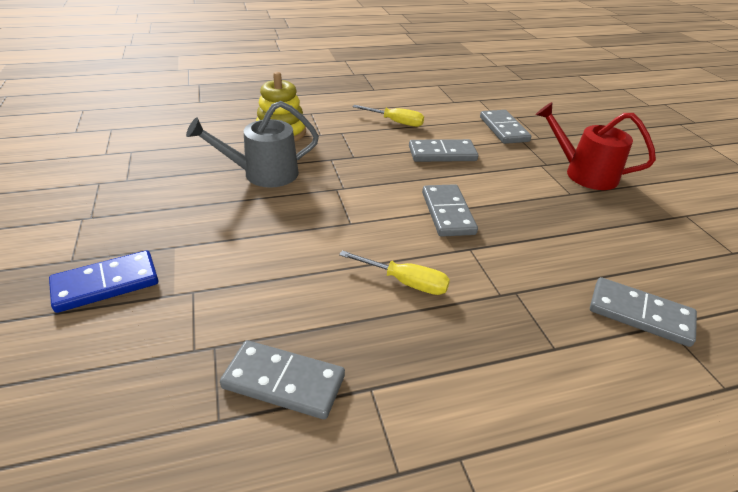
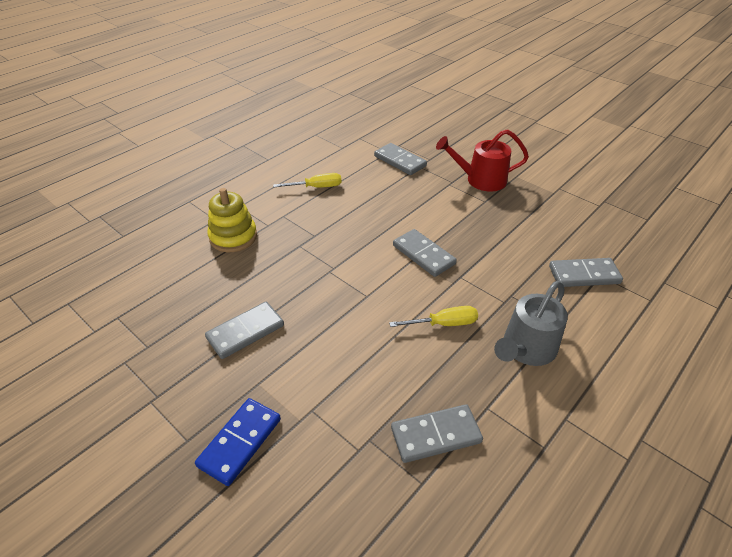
camera: 30 degrees left, 5 degrees up
(263, 174) = (260, 284): grey watering can -> grey watering can (526, 349)
(442, 154) = (376, 203): grey domino -> grey domino (245, 332)

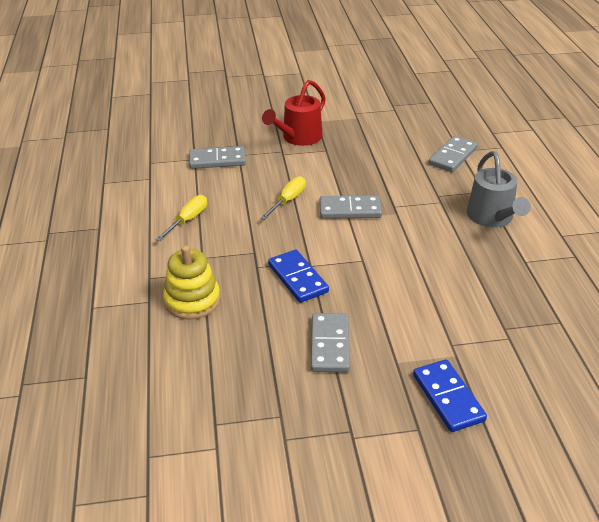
camera: 50 degrees left, 5 degrees down
(307, 273) = (298, 278): none -> blue domino
(436, 435) = (527, 295): grey domino -> none
(444, 324) = (432, 239): yellow screwdriver -> yellow screwdriver (288, 200)

